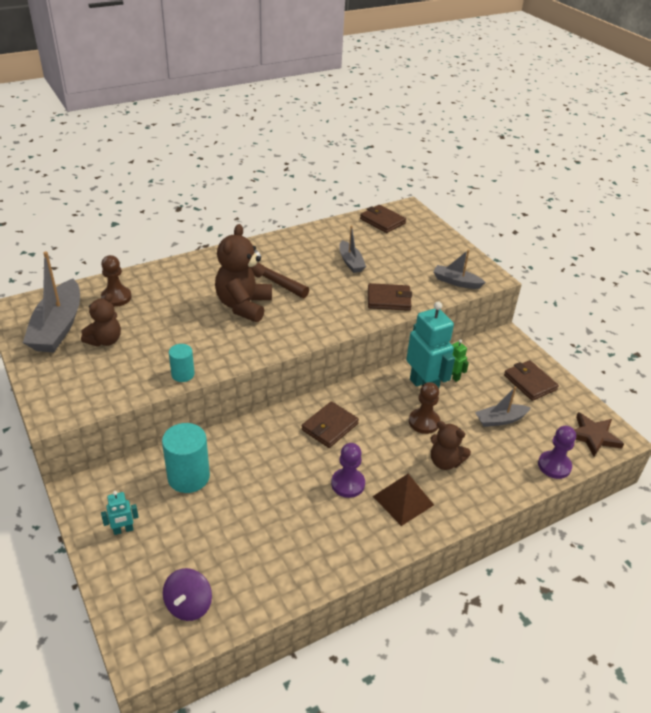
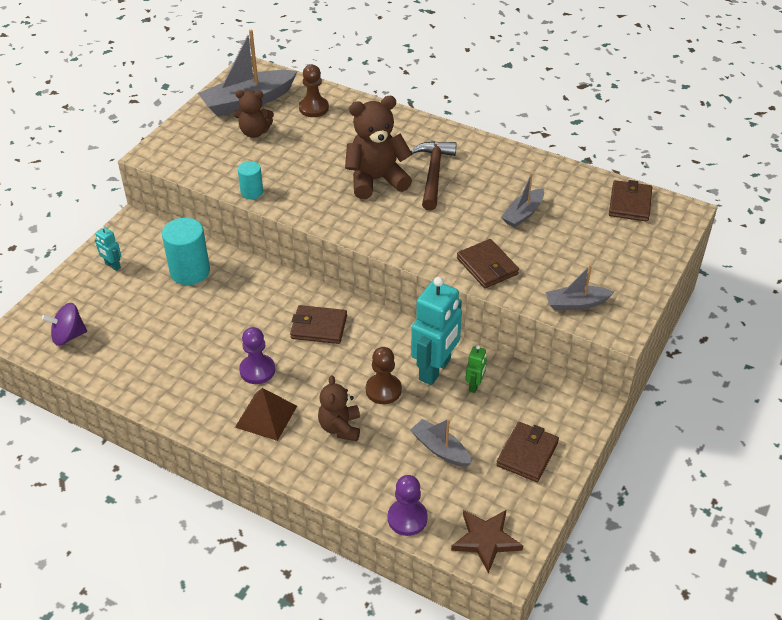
camera: 60 degrees right, 5 degrees up
(456, 282) = (576, 304): grey boat -> grey boat turned 90 degrees counterclockwise

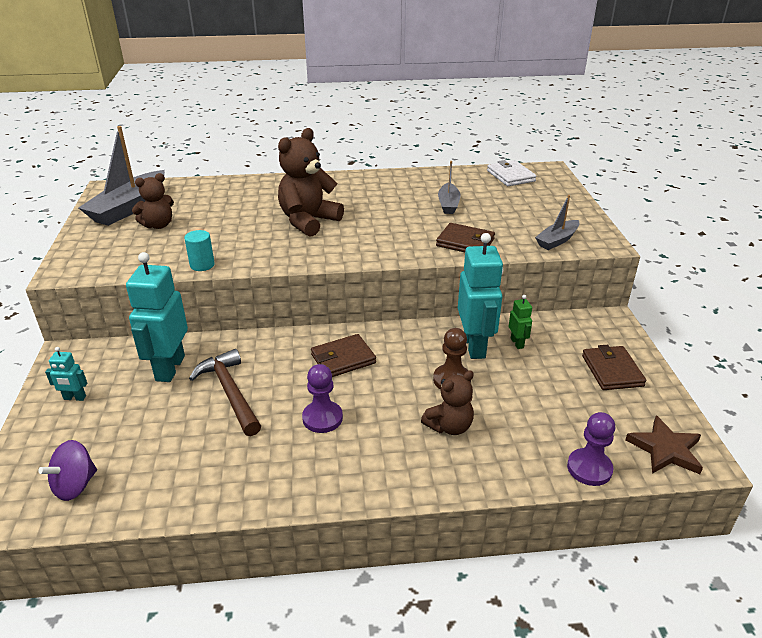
camera: 35 degrees left, 10 degrees down
(190, 271) = (169, 368): turquoise cylinder -> turquoise robot
(266, 416) = (372, 452): brown pyramid -> none
(314, 108) = (198, 195): brown pawn -> none
(340, 427) = (449, 426): brown teddy bear -> brown teddy bear turned 90 degrees counterclockwise
(433, 174) = (351, 203): brown hammer -> brown hammer (230, 392)
(440, 449) = (548, 400): grey boat -> none
(630, 203) = (510, 176): brown wallet -> white wallet

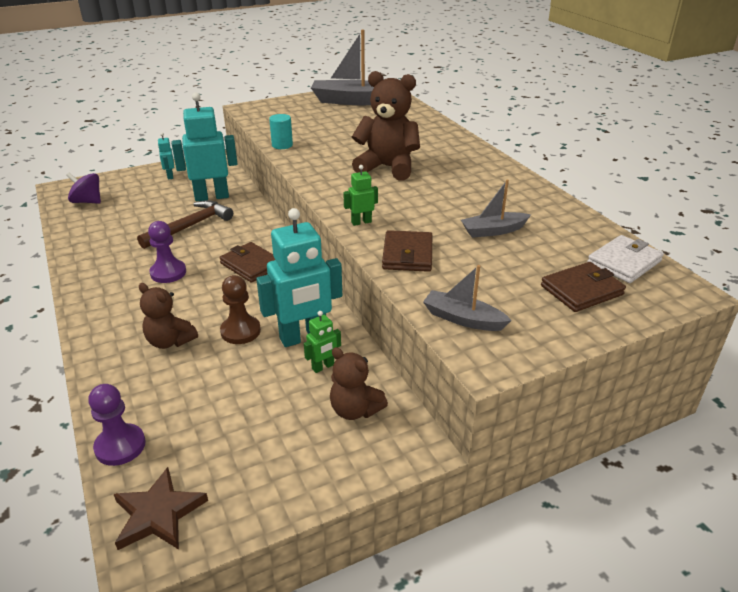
camera: 70 degrees right, 0 degrees up
(158, 225) = (334, 116): brown teddy bear -> brown teddy bear (355, 410)
(402, 251) = (361, 222): none -> green robot
(612, 371) = (300, 454): brown wallet -> brown wallet (581, 290)

